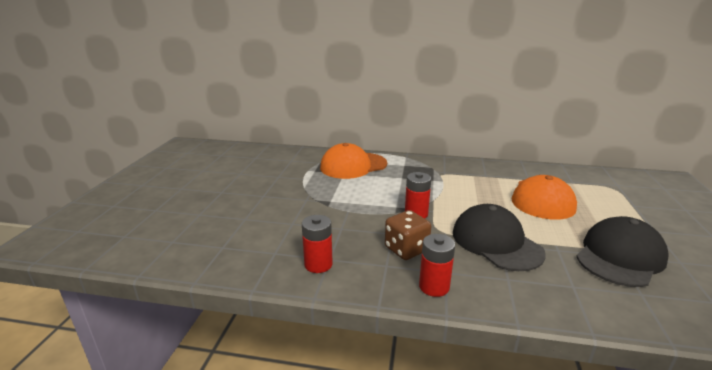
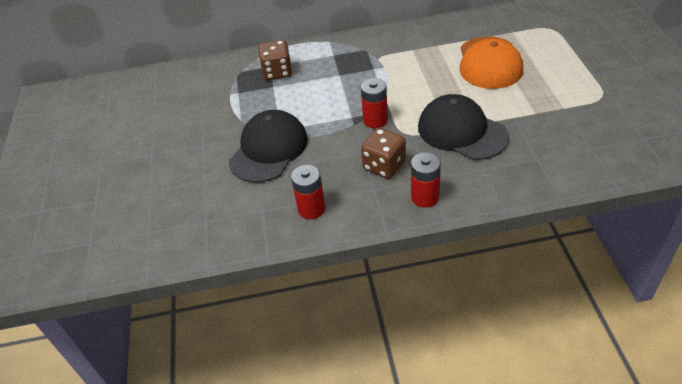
camera: 15 degrees left, 20 degrees up
(353, 166) = (277, 72): orange cap -> brown dice
(620, 256) = (569, 114): black cap -> black cap (269, 149)

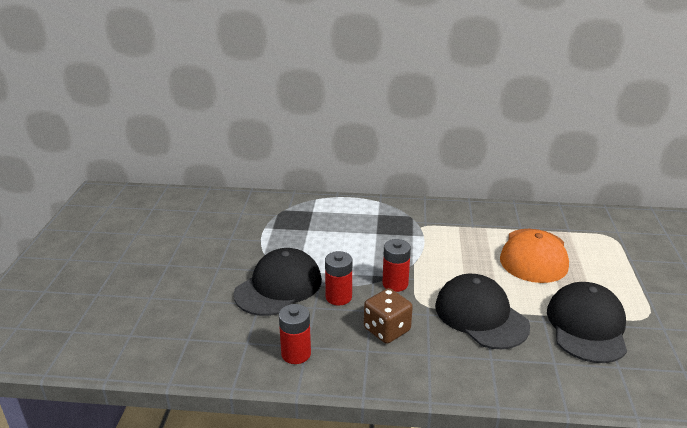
camera: 10 degrees right, 15 degrees down
(277, 72) = (318, 218): brown dice -> none
(425, 197) = (417, 372): red battery -> red battery (338, 297)
(554, 118) = (586, 326): none -> black cap

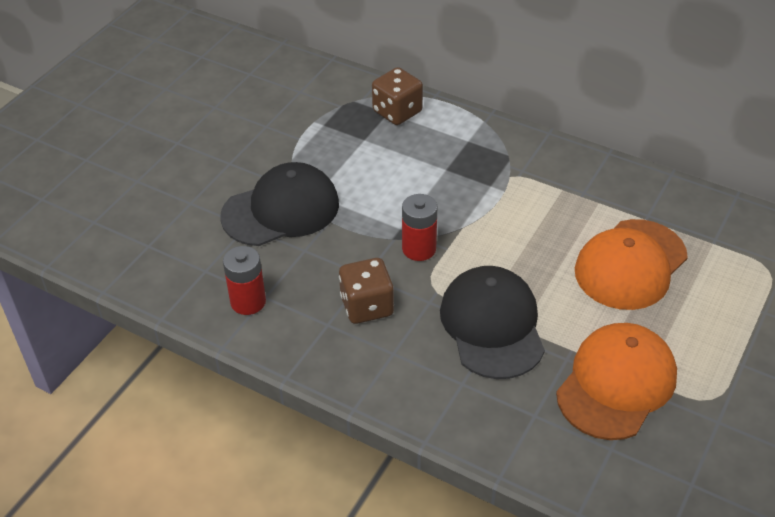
camera: 25 degrees right, 15 degrees up
(318, 209) = (397, 112): none -> brown dice
(338, 297) = (340, 245): red battery -> none
(586, 326) = (616, 384): black cap -> orange cap

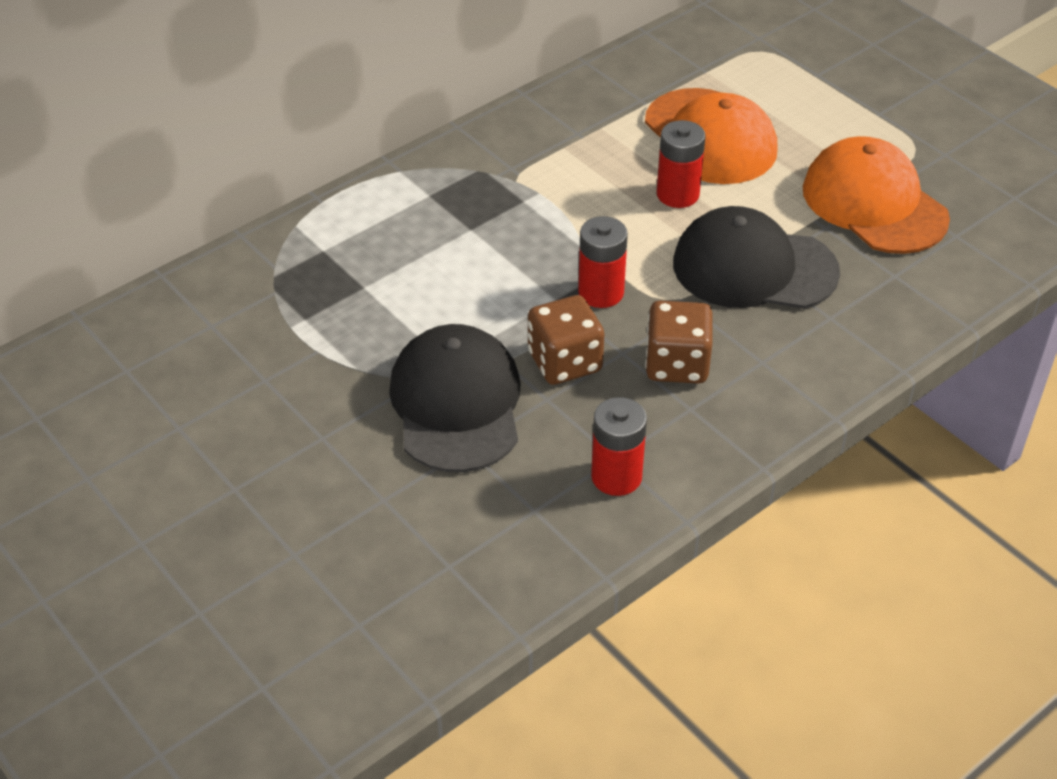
camera: 70 degrees left, 0 degrees up
(397, 112) = (327, 241): brown dice -> brown dice (564, 362)
(549, 262) = (677, 194): none -> red battery

